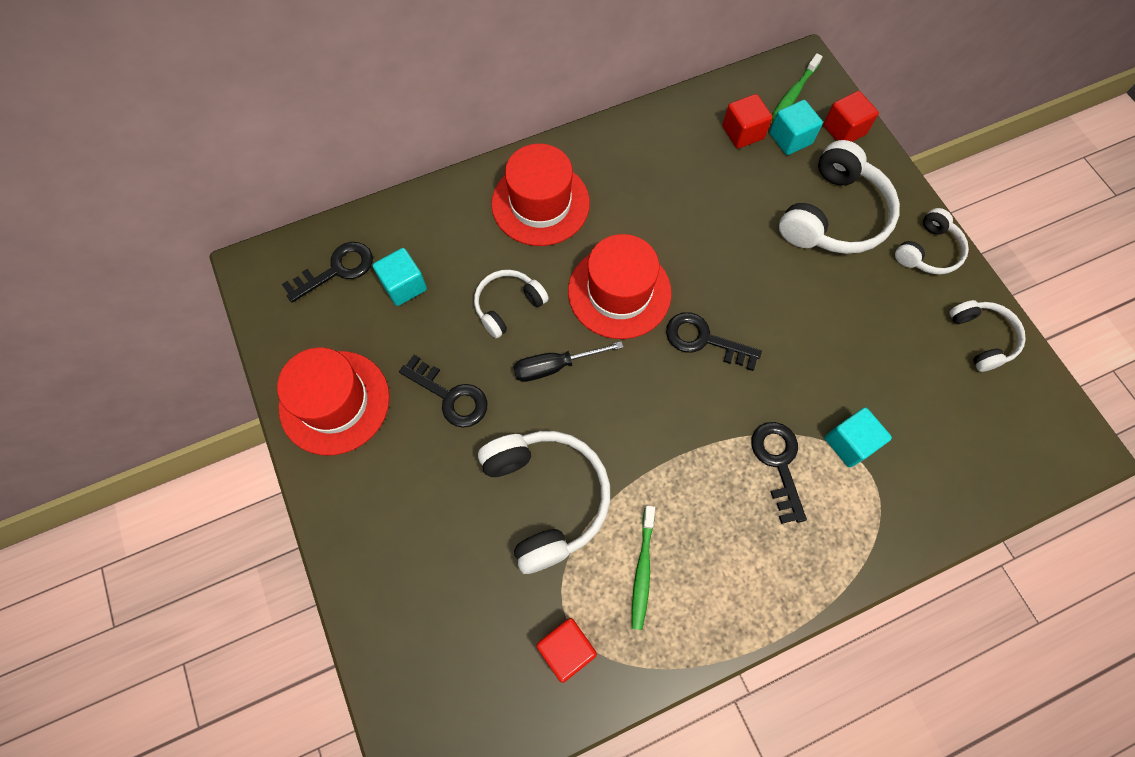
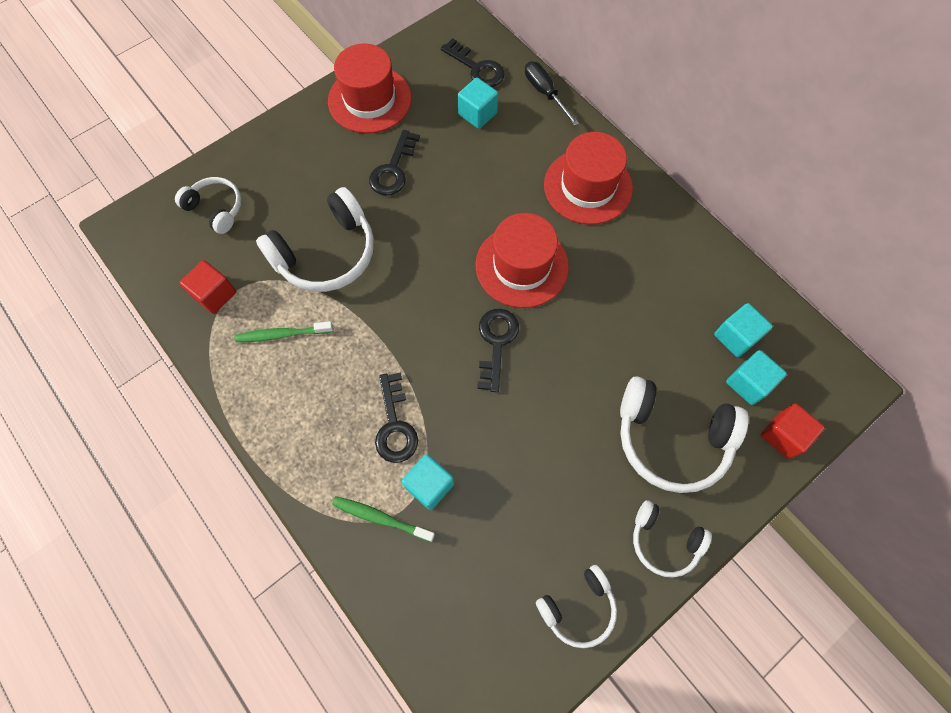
camera: 75 degrees right, 0 degrees up
(508, 306) = (482, 187): white headphones -> white headphones (216, 209)
(555, 366) = (438, 233): black screwdriver -> black screwdriver (545, 93)
(742, 132) = (736, 337): red cube -> turquoise cube
(778, 463) = (395, 425): black key -> black key turned 105 degrees clockwise
(793, 94) = (807, 377): green toothbrush -> green toothbrush (380, 518)

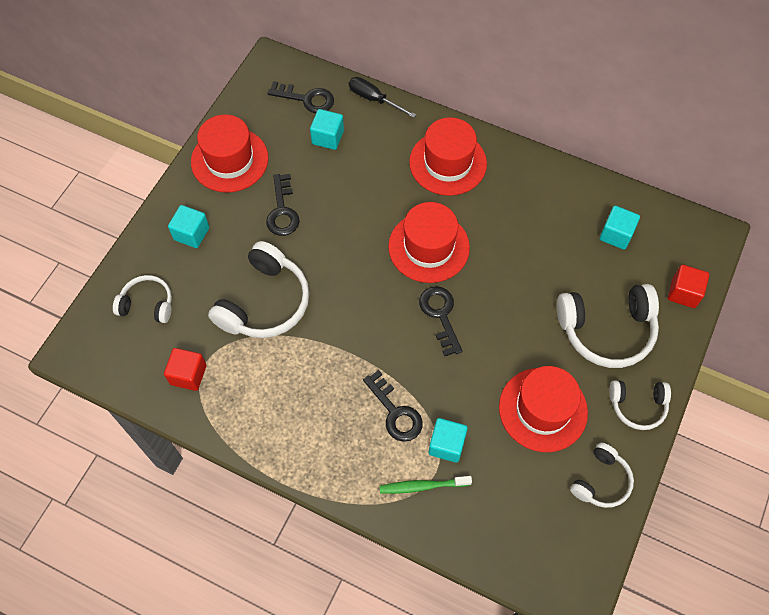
camera: 25 degrees left, 5 degrees down
(282, 334) = (264, 382): green toothbrush -> none
(554, 495) = (543, 409): none -> red hat
(748, 383) = (641, 265): turquoise cube -> turquoise cube (191, 233)

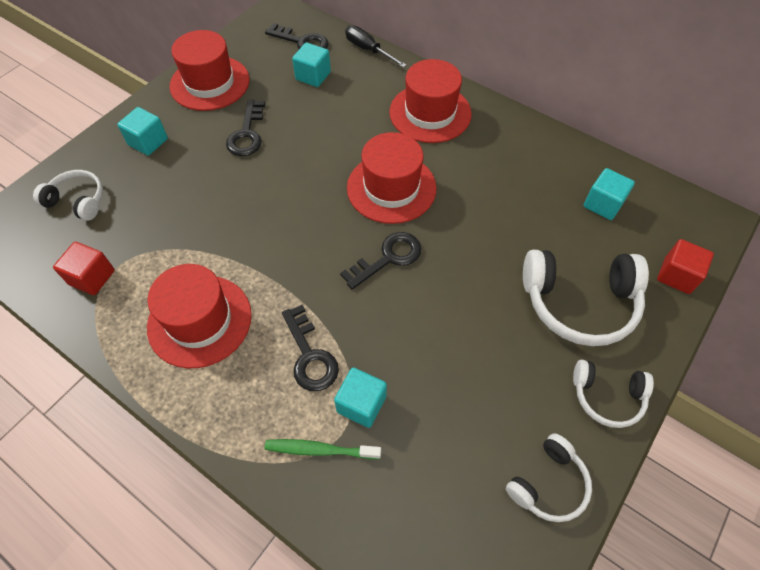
camera: 10 degrees right, 5 degrees down
(265, 302) = (200, 217): white headphones -> none
(440, 315) = (388, 258): black key -> black key turned 60 degrees clockwise
(543, 409) = (487, 381): red hat -> red hat (200, 320)

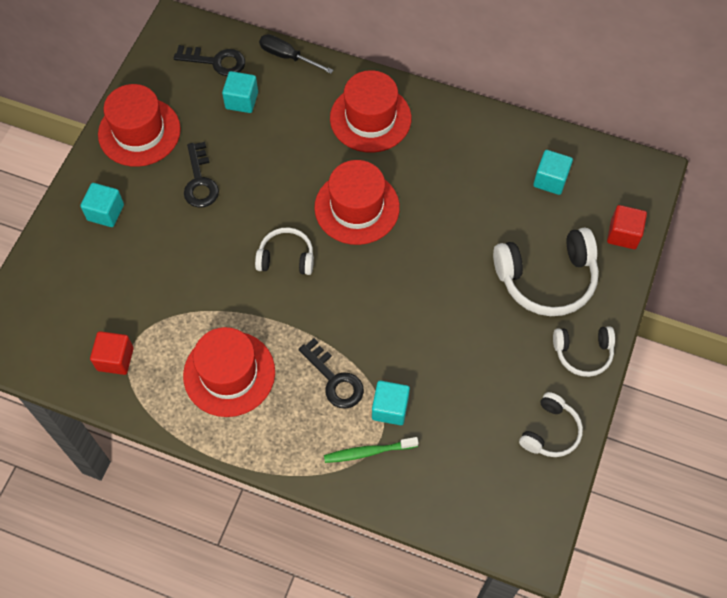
camera: 15 degrees left, 5 degrees up
(77, 201) = (65, 289): white headphones -> white headphones (286, 257)
(388, 258) = (374, 277): black key -> none

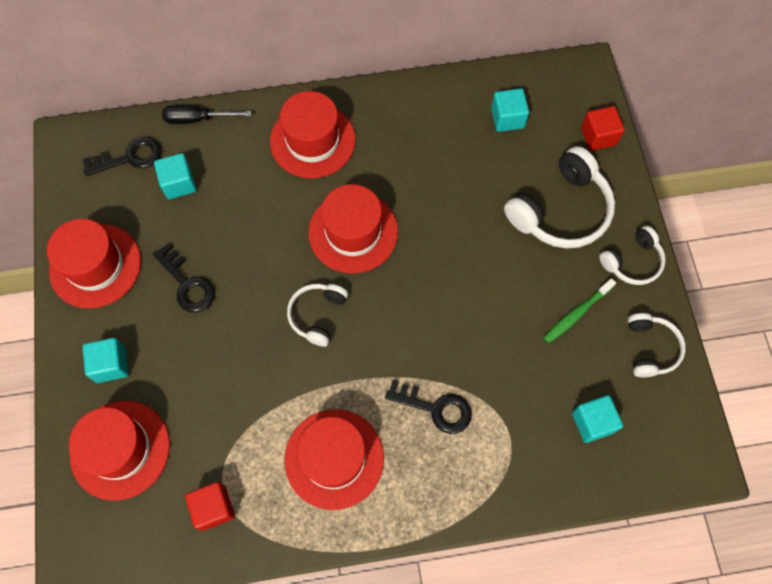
camera: 30 degrees left, 5 degrees up
(74, 278) = (120, 449): none -> red hat
(286, 257) = (317, 315): white headphones -> white headphones turned 45 degrees counterclockwise
(368, 452) = (508, 459): green toothbrush -> green toothbrush (576, 314)
(390, 408) = (502, 407): turquoise cube -> turquoise cube (592, 422)

